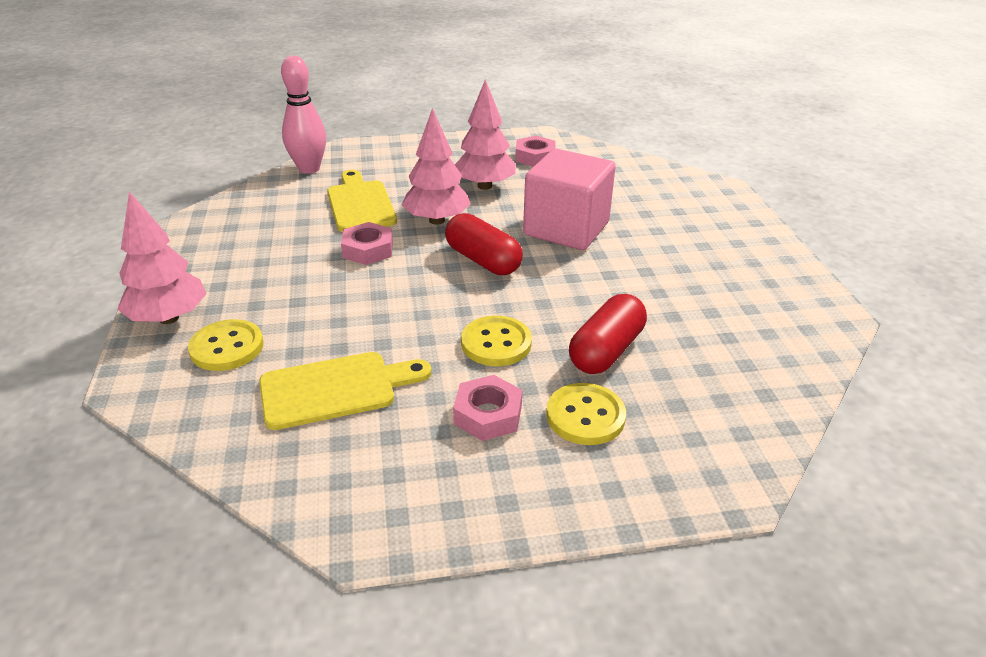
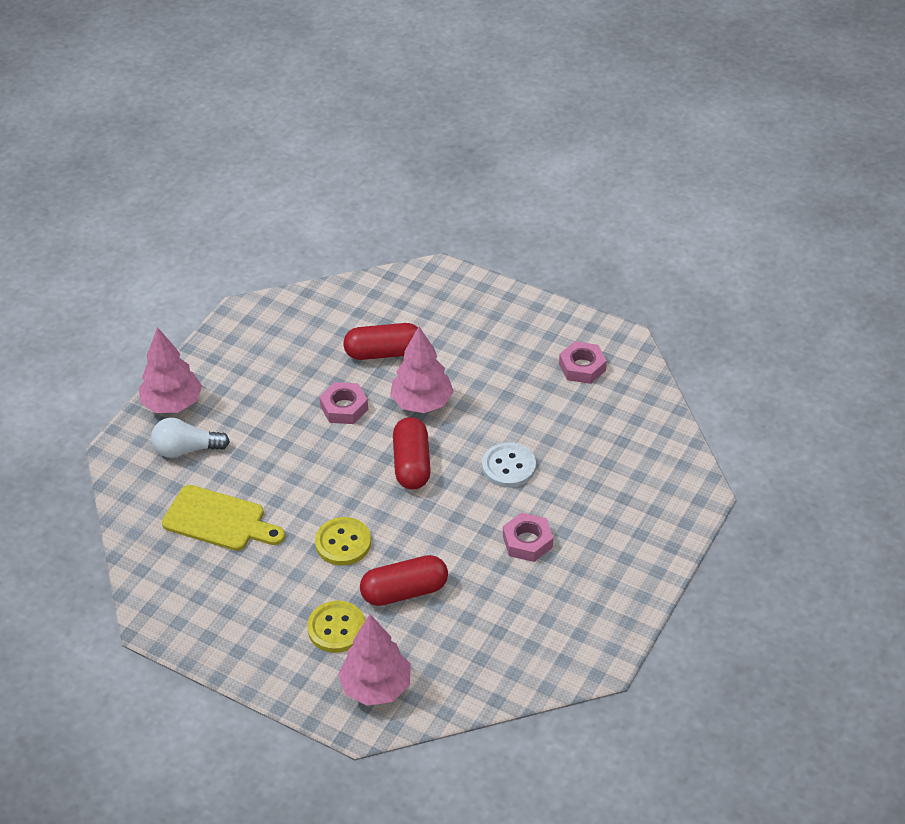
camera: 40 degrees right, 10 degrees up
(227, 347) = (186, 449): yellow button -> white light bulb
(309, 169) = (384, 286): pink bowling pin -> none
(360, 204) = (384, 353): yellow cutting board -> red capsule
(484, 186) = (499, 382): pink tree -> pink tree (376, 687)
(488, 414) = (284, 592): pink nut -> pink nut (527, 541)
(566, 229) = (508, 467): pink cube -> white button

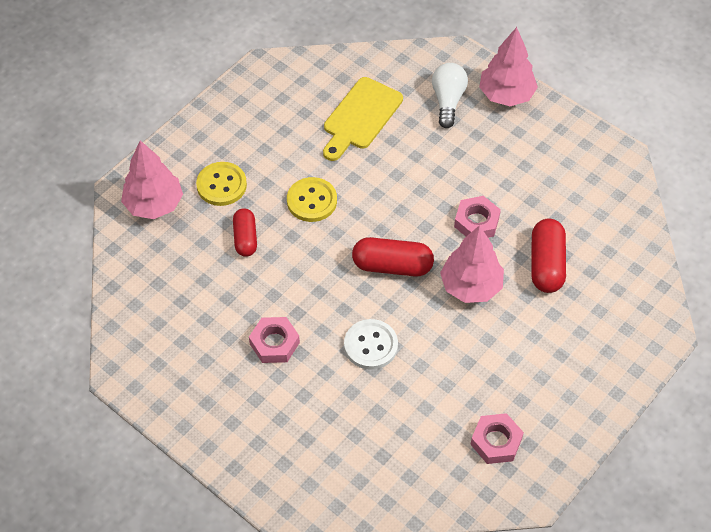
camera: 100 degrees right, 10 degrees up
(404, 591) = (245, 238): red capsule -> red capsule, size x0.66

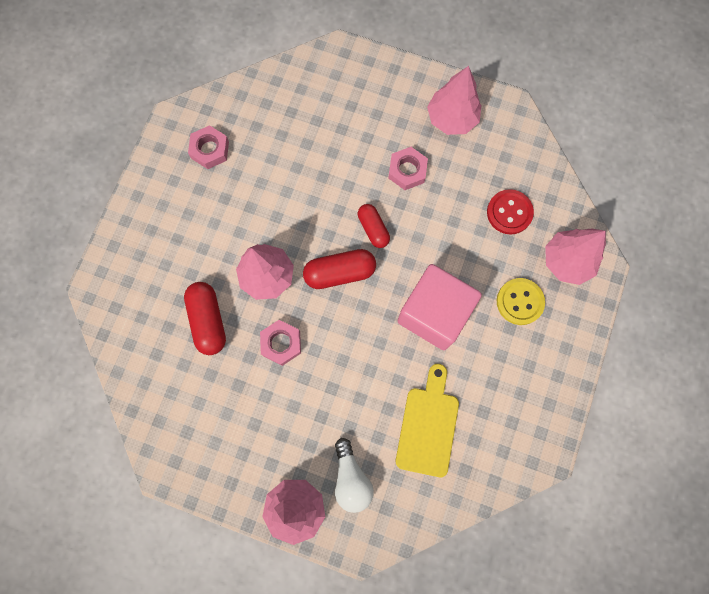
camera: 160 degrees right, 20 degrees up
(186, 266) = (509, 212): none -> red button
(195, 384) = (451, 119): none -> pink tree
(245, 238) = (474, 256): red capsule -> red capsule (373, 229)
(312, 201) = (434, 313): yellow button -> pink cube
(370, 345) = (331, 194): white button -> none

